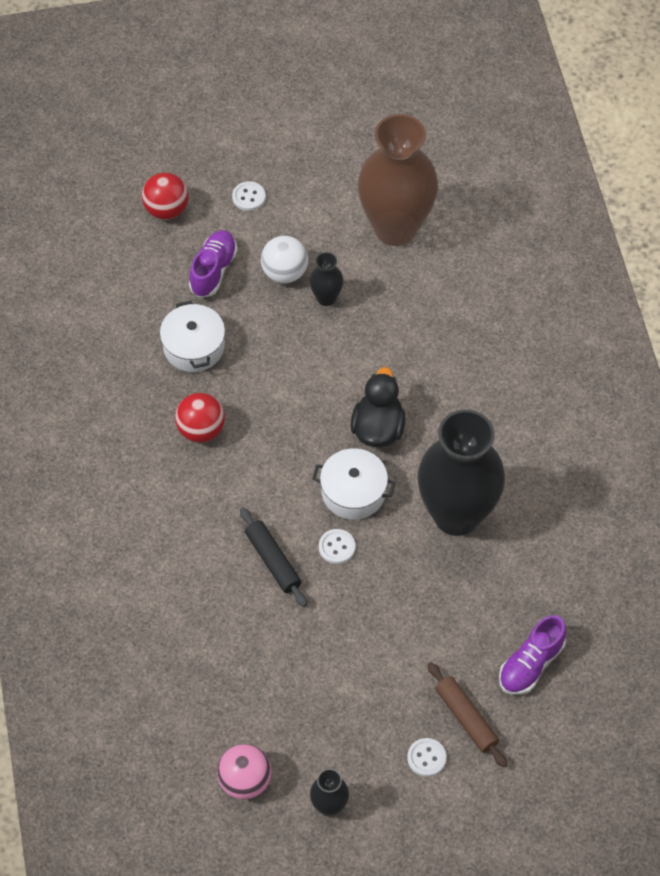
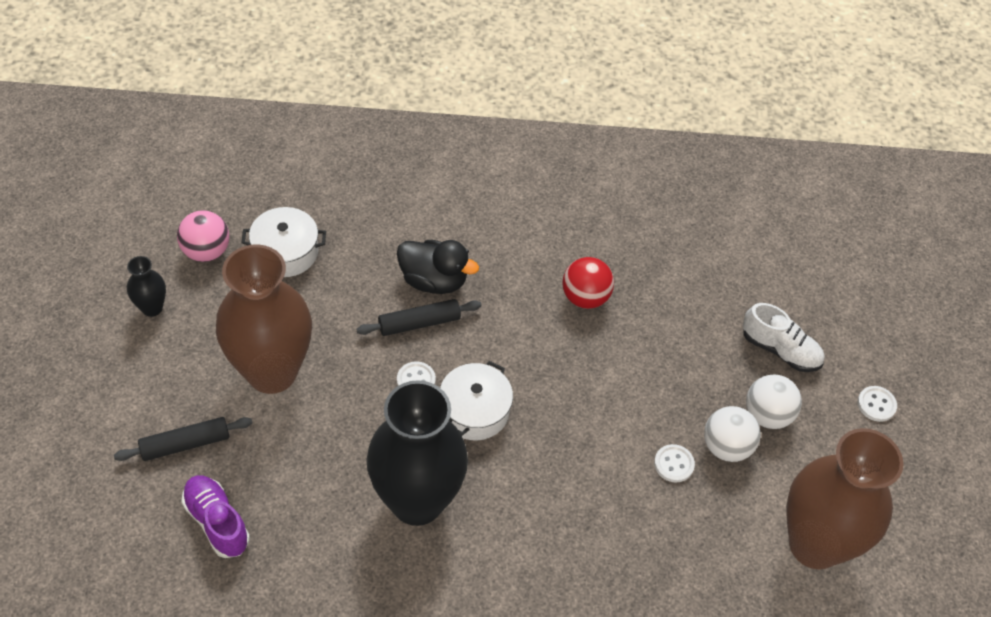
camera: 100 degrees right, 5 degrees down
(166, 209) = (866, 325): red ball -> none
(194, 347) = (686, 312): white pot -> white pot (286, 252)
(213, 270) = (780, 350): purple shoe -> white shoe
(326, 298) = (726, 447): black vase -> white ball
(367, 671) = (272, 372): none -> brown vase
(378, 428) = (545, 454): black duck -> black duck (434, 280)
(426, 758) = (161, 398): white button -> white button (674, 464)
(466, 718) = (185, 444): brown rolling pin -> black rolling pin

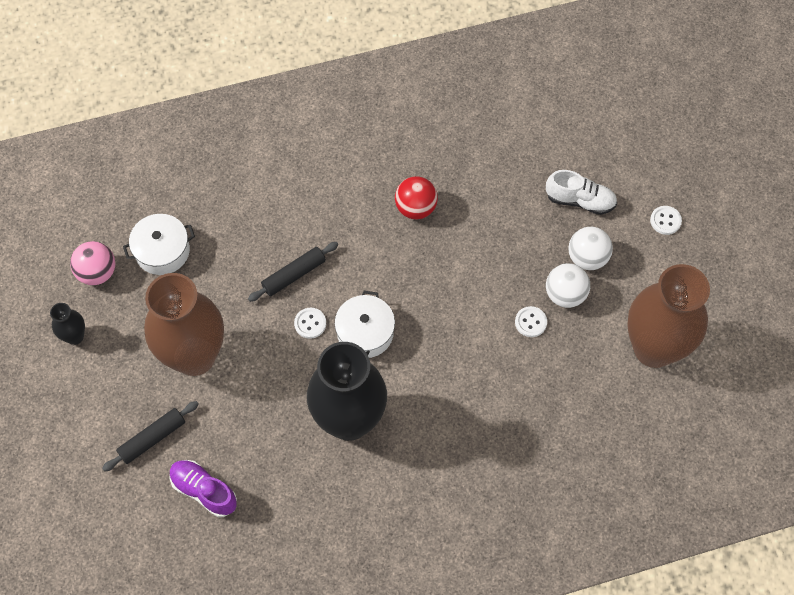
camera: 15 degrees left, 10 degrees up
(434, 280) = (291, 235): black duck -> none

